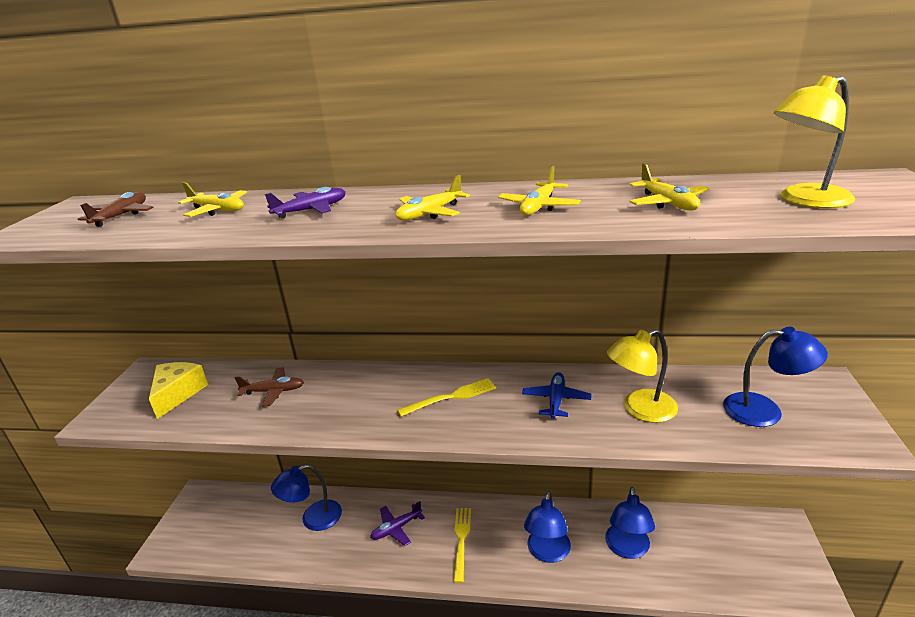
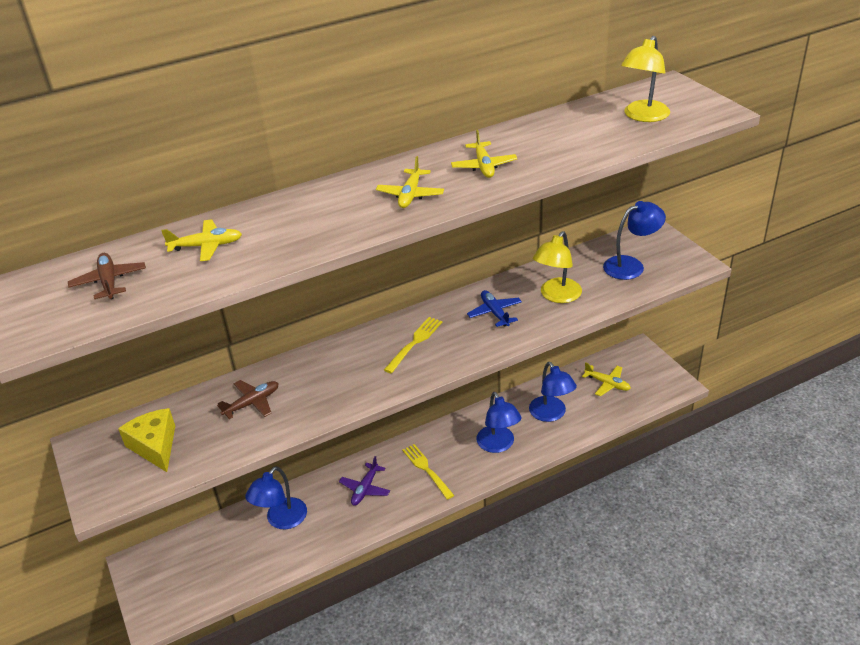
camera: 35 degrees left, 10 degrees up
(311, 210) = (302, 220): purple plane -> none
(668, 203) = (566, 140): yellow plane -> yellow plane (607, 384)

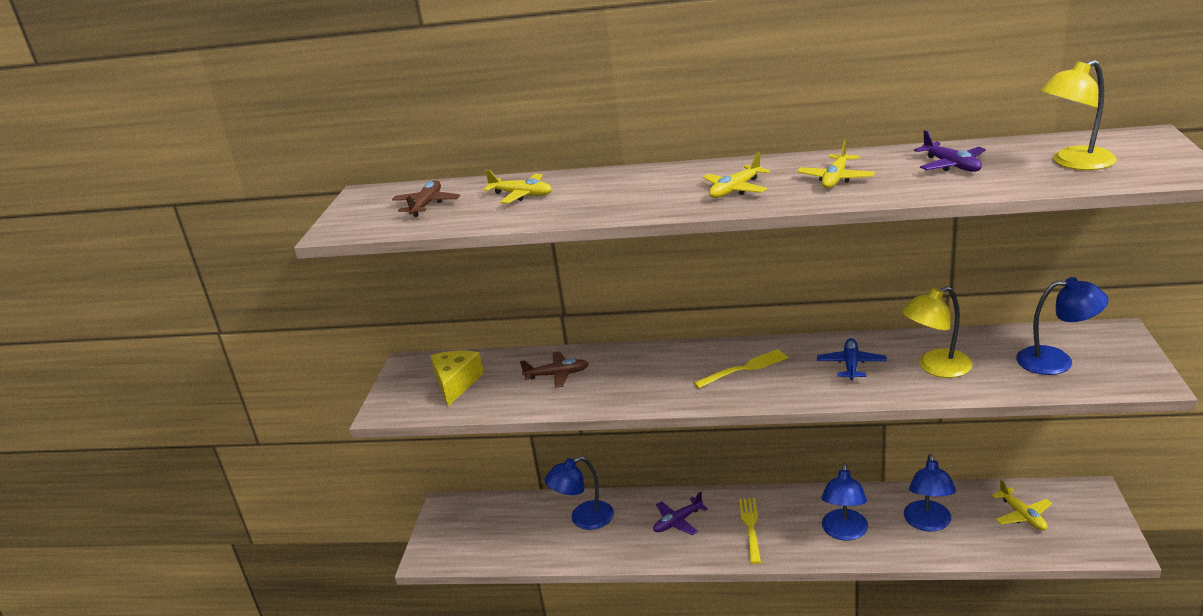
camera: 35 degrees right, 10 degrees down
(560, 135) = (951, 165): none -> purple plane

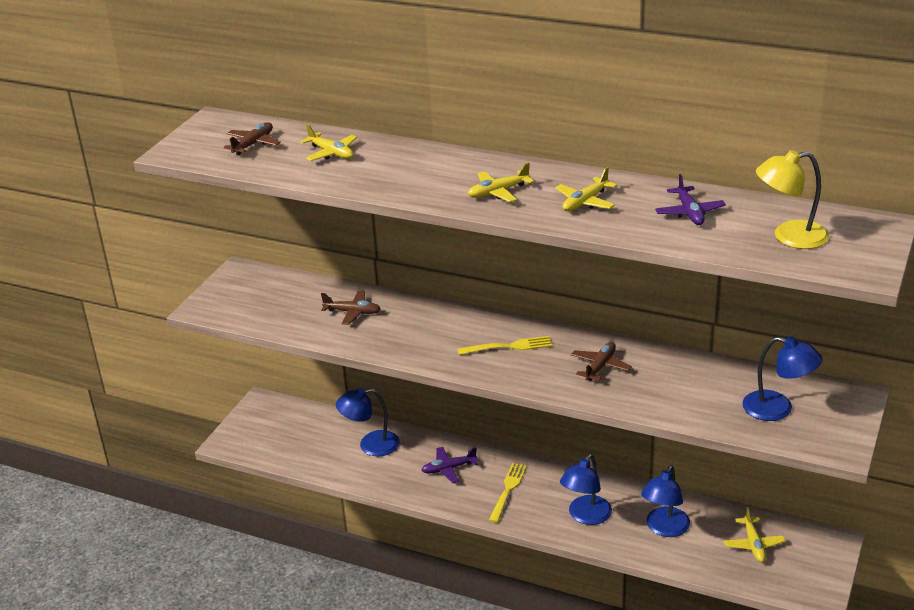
camera: 15 degrees right, 5 degrees up
(456, 383) = (268, 299): yellow cheese -> none
(851, 364) = (600, 366): blue plane -> brown plane
(936, 368) = (669, 388): yellow lamp -> none

